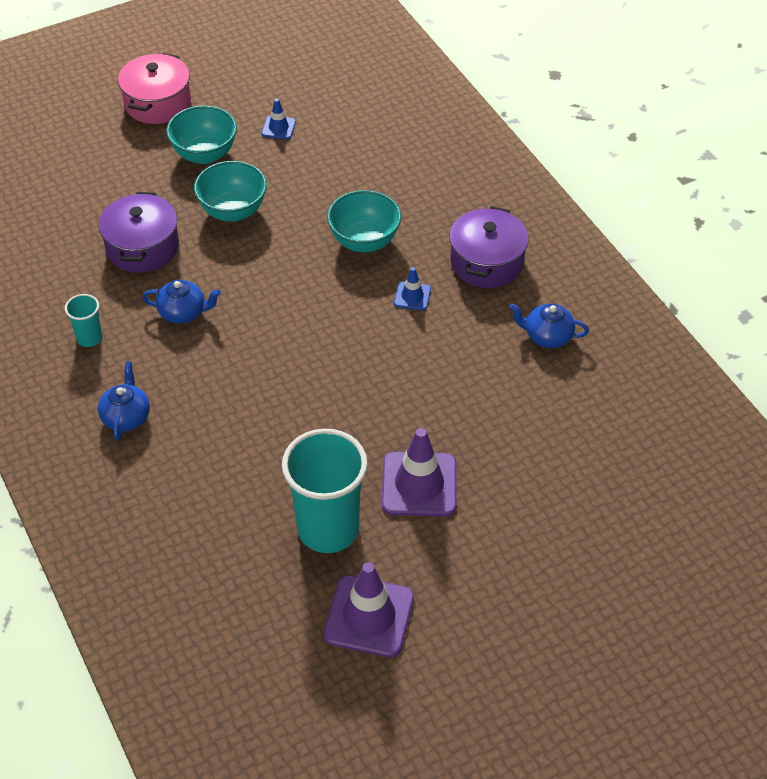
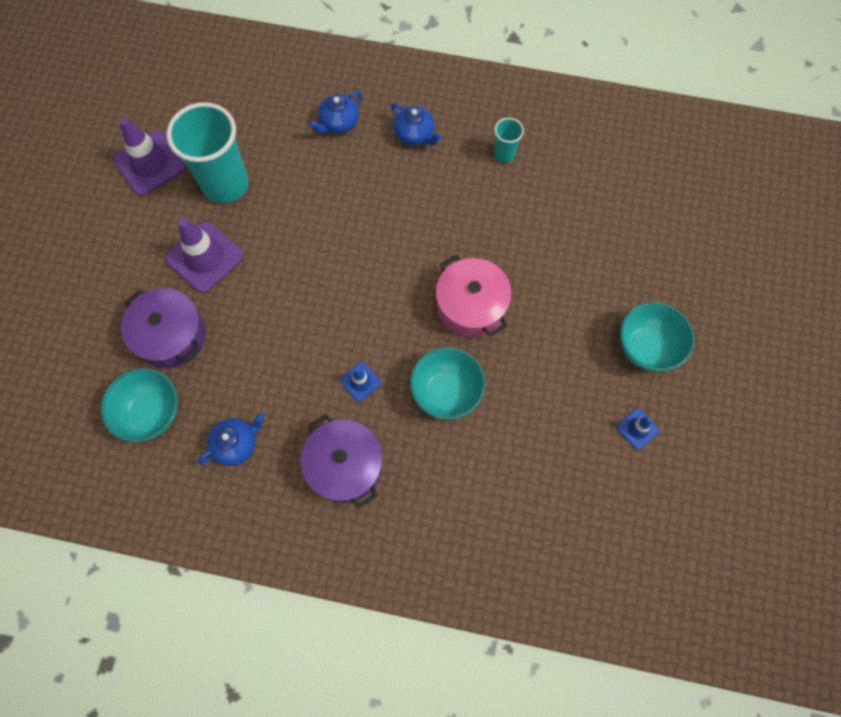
camera: 130 degrees right, 20 degrees up
(142, 247) = (569, 237): purple pot -> purple pot (171, 336)
(157, 103) = (744, 356): pink pot -> pink pot (471, 306)
(183, 313) = (479, 222): blue teapot -> blue teapot (339, 123)
(233, 211) = (559, 323): turquoise bowl -> turquoise bowl (152, 413)

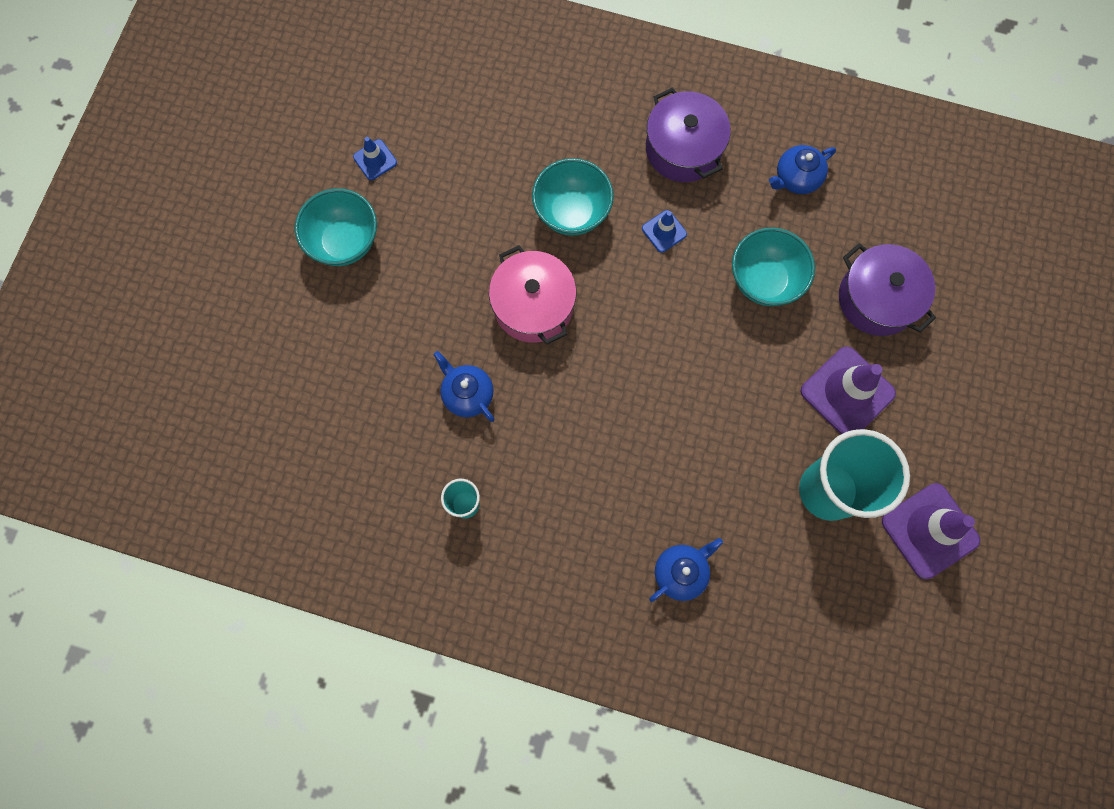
camera: 175 degrees left, 5 degrees up
(152, 413) = (889, 216): turquoise bowl -> turquoise bowl (764, 280)
(415, 135) = (579, 544): blue teapot -> blue teapot (467, 394)

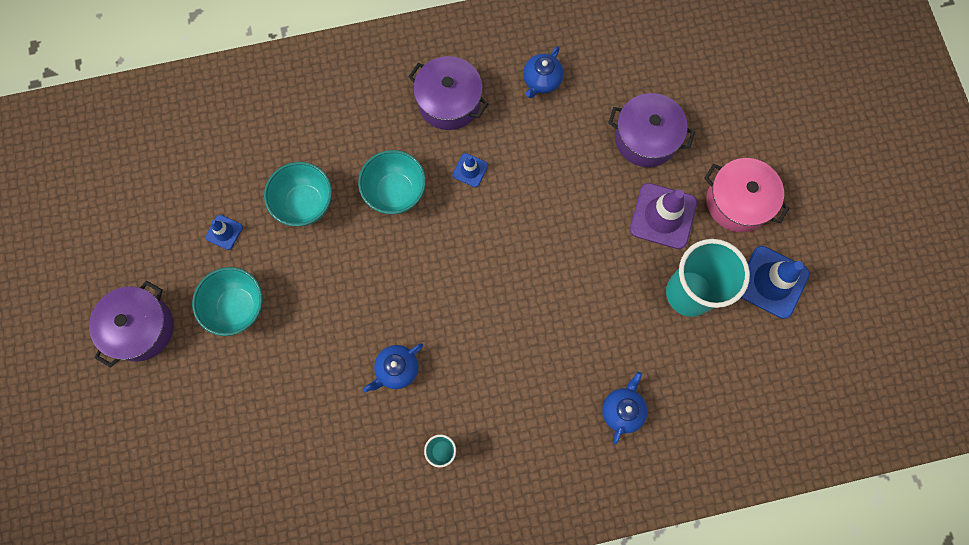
camera: 30 degrees left, 0 degrees up
(239, 210) = (141, 328): none -> purple pot
(467, 394) = (396, 369): blue teapot -> blue teapot turned 60 degrees counterclockwise
(533, 305) = (407, 277): pink pot -> pink pot (738, 202)
(764, 280) = (561, 167): turquoise bowl -> turquoise bowl (305, 204)
(929, 530) = (772, 282): purple traffic cone -> blue traffic cone

